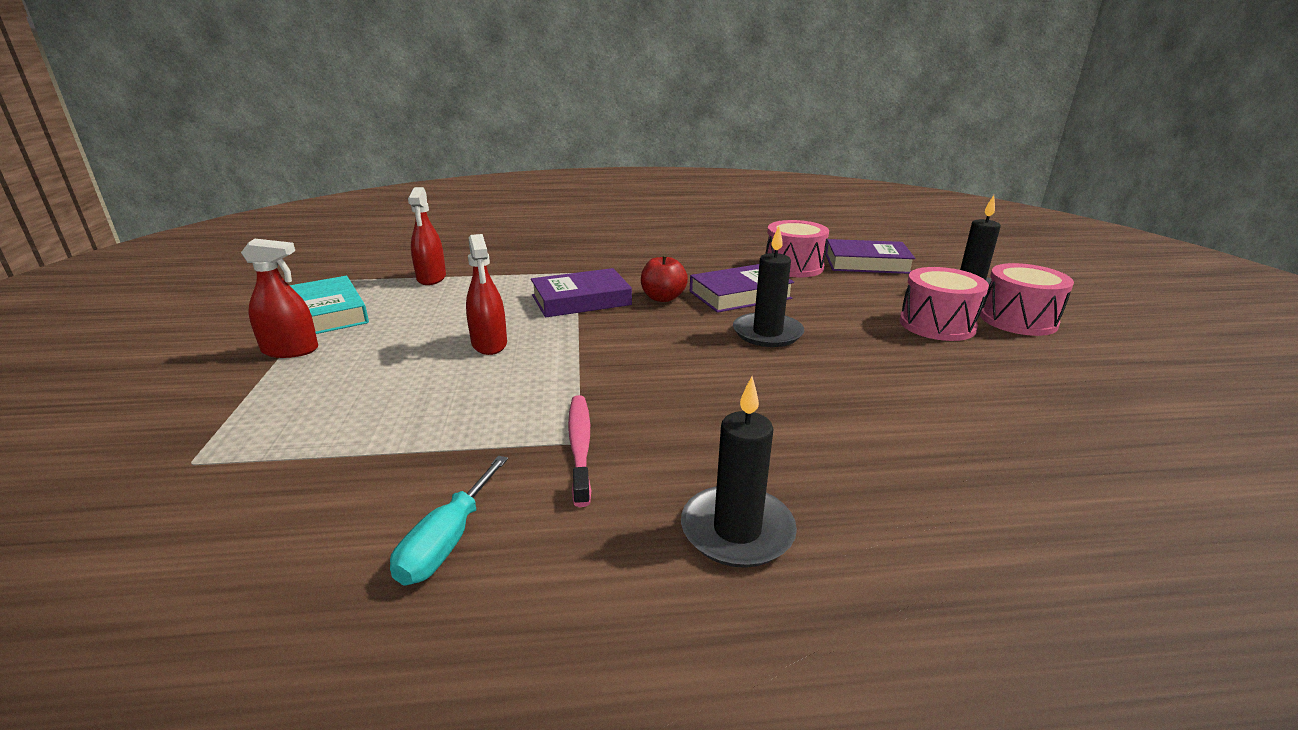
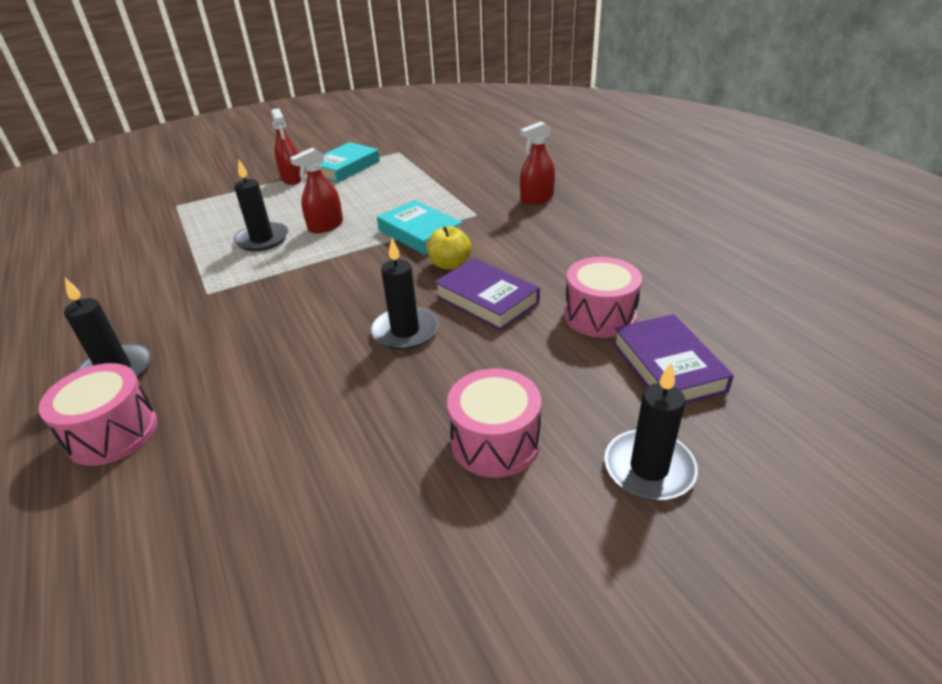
camera: 70 degrees right, 10 degrees up
(431, 278) = (422, 172): red spray bottle -> red spray bottle (537, 198)
(447, 542) = (113, 286): turquoise screwdriver -> none
(465, 389) = (262, 239): none -> black candle
(580, 446) = (202, 295): pink toothbrush -> none
(581, 300) = (420, 233): purple book -> turquoise book
(663, 298) = (450, 264): red apple -> yellow apple
(1018, 320) = (561, 521): pink drum -> pink drum (113, 433)

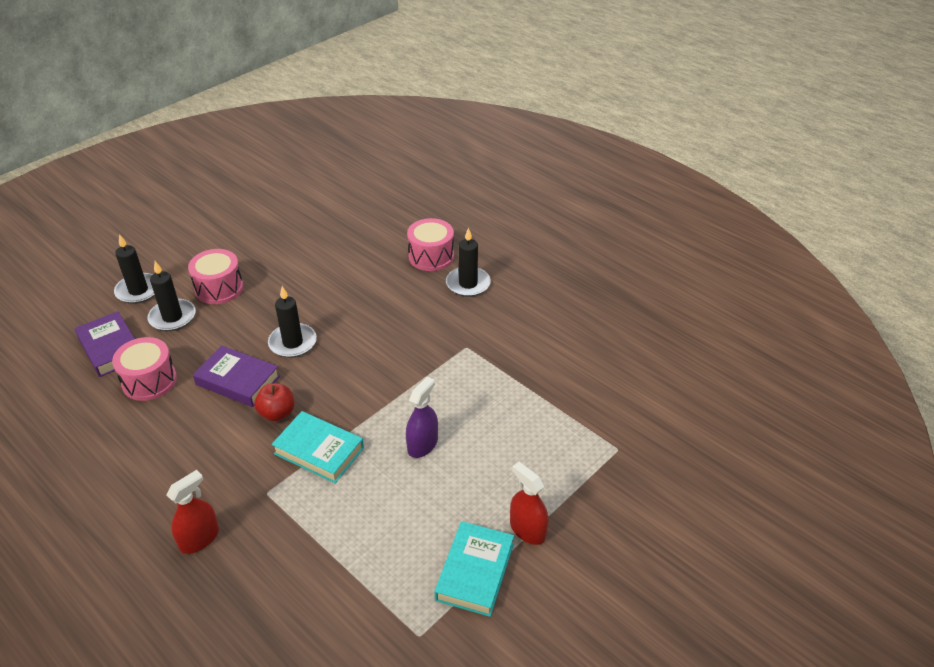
camera: 160 degrees right, 5 degrees up
(262, 239) = (473, 414): black candle -> black candle (172, 317)
(326, 226) = (422, 444): red spray bottle -> purple spray bottle
(450, 264) = (277, 413): yellow apple -> red apple

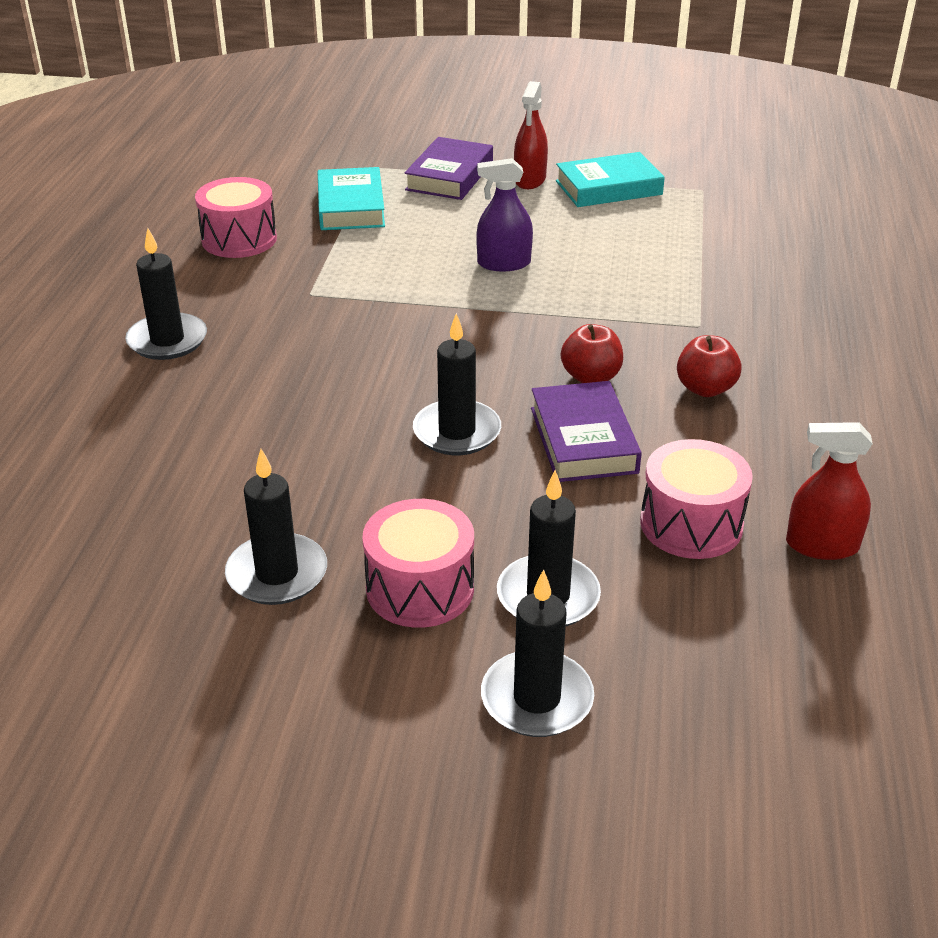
camera: 125 degrees left, 5 degrees down
(110, 348) = (694, 620): purple book -> purple book (449, 176)
(199, 538) = (808, 337): red spray bottle -> red spray bottle (822, 545)
(216, 452) = (705, 389): none -> red apple
(271, 259) = (277, 574): none -> black candle
(319, 451) = (601, 320): turquoise book -> turquoise book (351, 207)
(431, 256) = (120, 399): pink drum -> pink drum (239, 239)

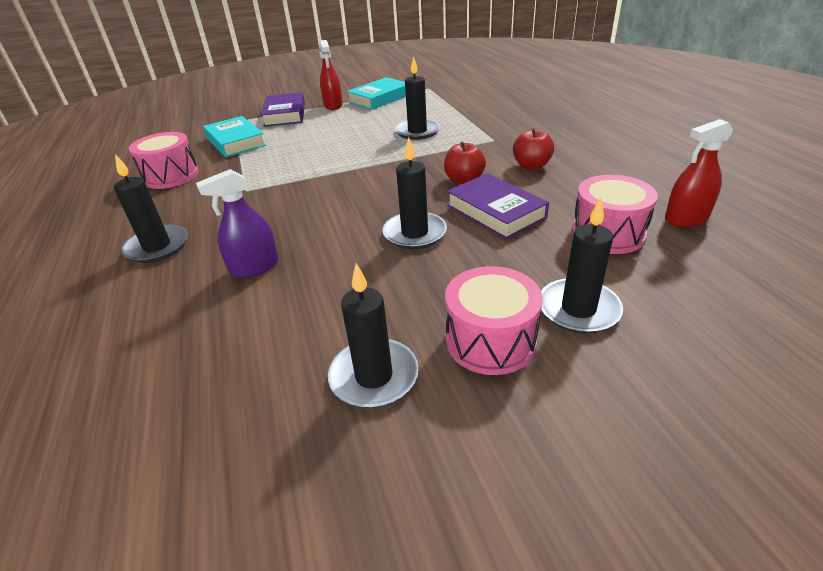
camera: 25 degrees left, 0 degrees up
(504, 263) = (356, 143): purple spray bottle -> purple spray bottle (254, 267)
(537, 698) = (653, 384): black candle -> black candle (417, 131)

